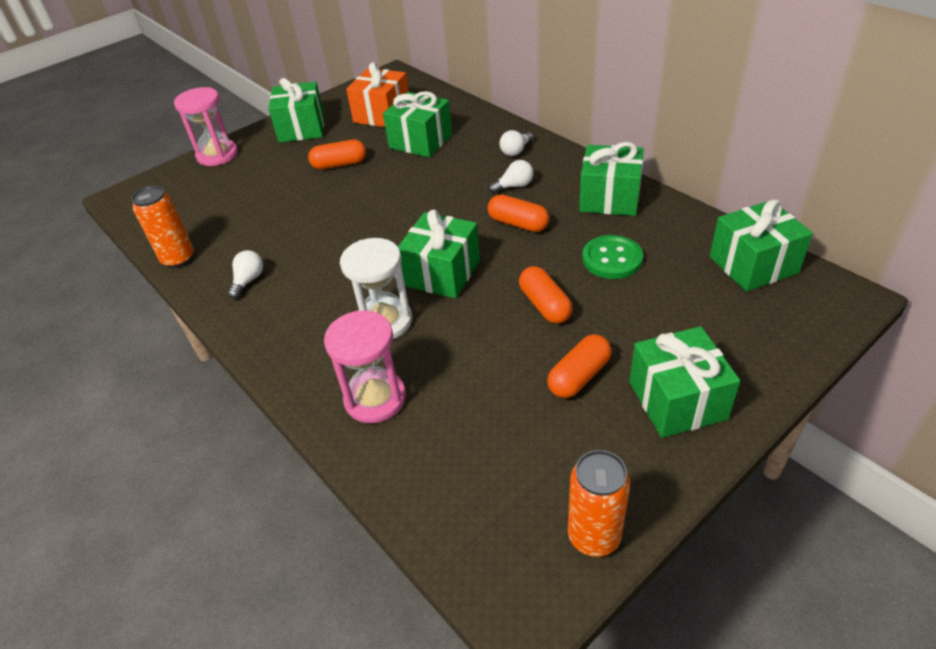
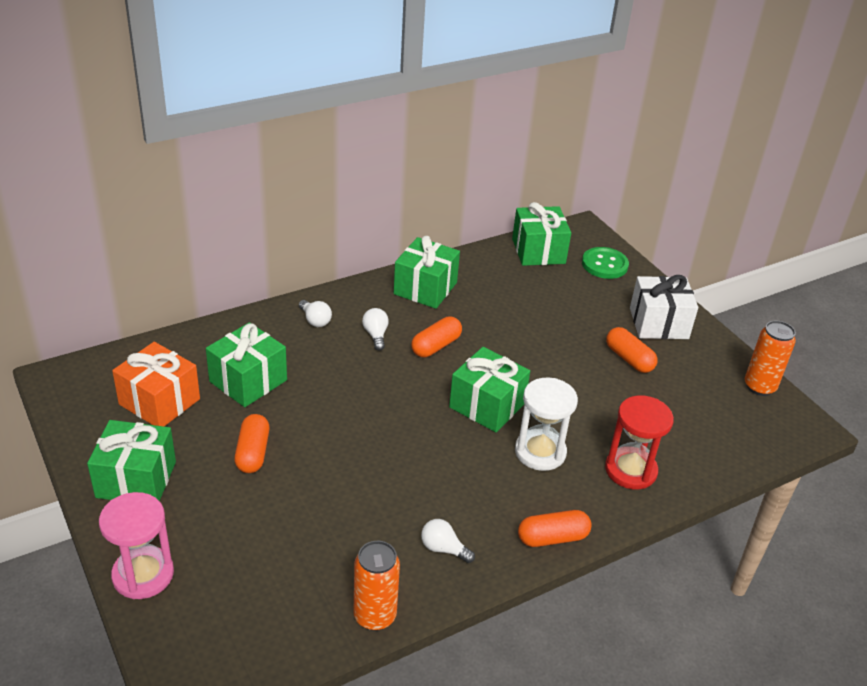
camera: 85 degrees left, 5 degrees down
(375, 399) = (630, 470): pink hourglass -> red hourglass
(545, 305) = (549, 356): orange capsule -> orange capsule (552, 537)
(612, 259) = (506, 309): green button -> green button (604, 264)
(677, 400) = (658, 323): green gift -> white gift

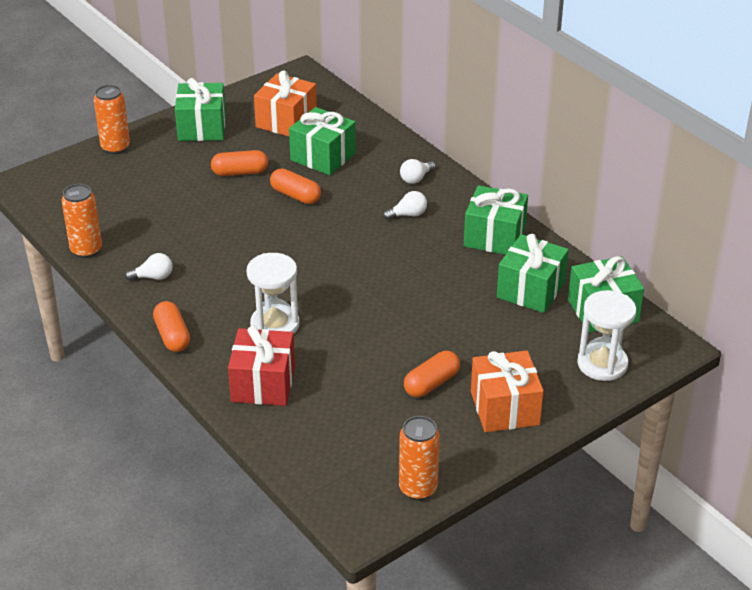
camera: 85 degrees right, 0 degrees up
(143, 575) = (115, 147): pink hourglass -> orange can
(436, 346) = (405, 251): orange capsule -> orange capsule (295, 195)
(443, 549) = (153, 277): white light bulb -> white light bulb turned 60 degrees clockwise
(487, 405) = (329, 289): green gift -> green gift (531, 290)
(604, 264) = (602, 364): green button -> white hourglass
(630, 470) = (263, 384): red hourglass -> red gift
(658, 323) = (504, 408): white gift -> orange gift

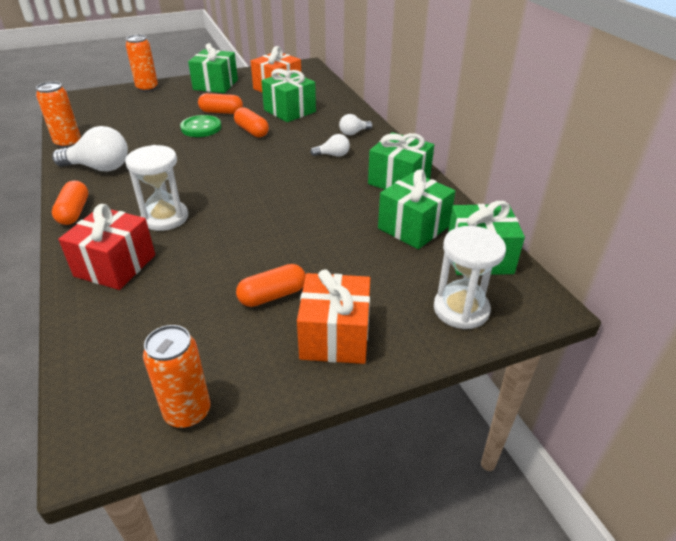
camera: 15 degrees right, 0 degrees up
(153, 277) = (99, 167): white light bulb -> white light bulb, size x1.91
(231, 201) = (201, 128): none -> green button

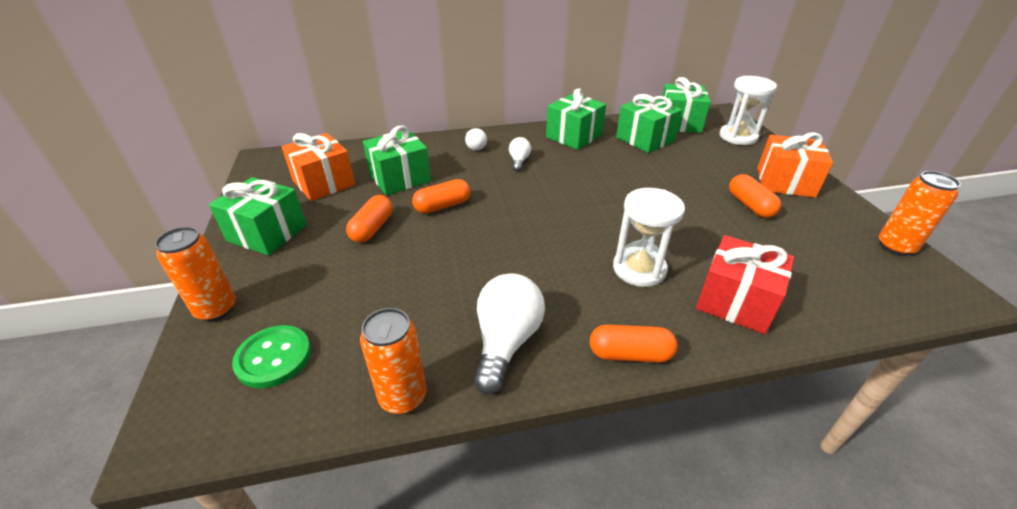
camera: 80 degrees left, 0 degrees up
(201, 128) = (414, 245): green button -> green button (274, 358)

